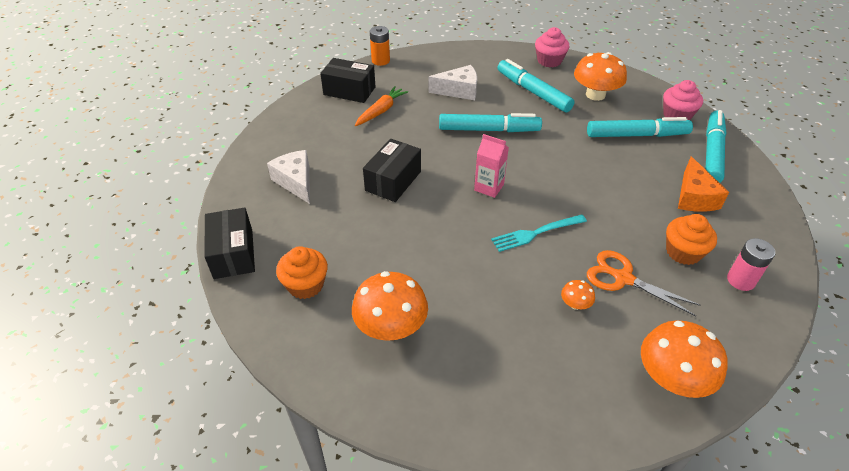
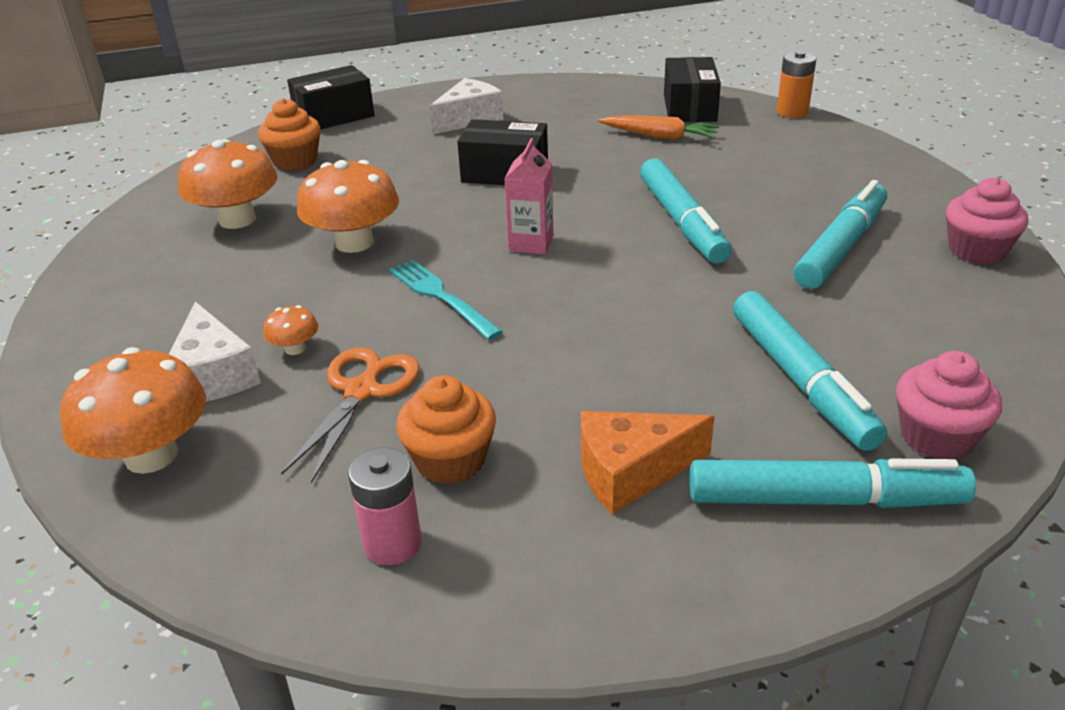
camera: 75 degrees right, 10 degrees down
(459, 91) = (772, 181): white cheese -> white cheese (213, 375)
(595, 95) = (906, 316): orange mushroom -> orange mushroom (354, 243)

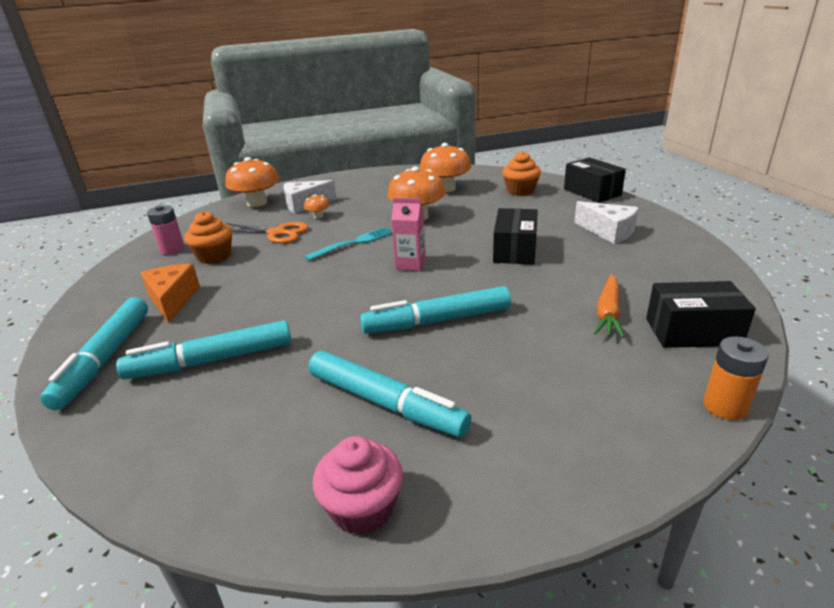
camera: 90 degrees right, 5 degrees down
(936, 436) = (119, 414): pink cupcake -> none

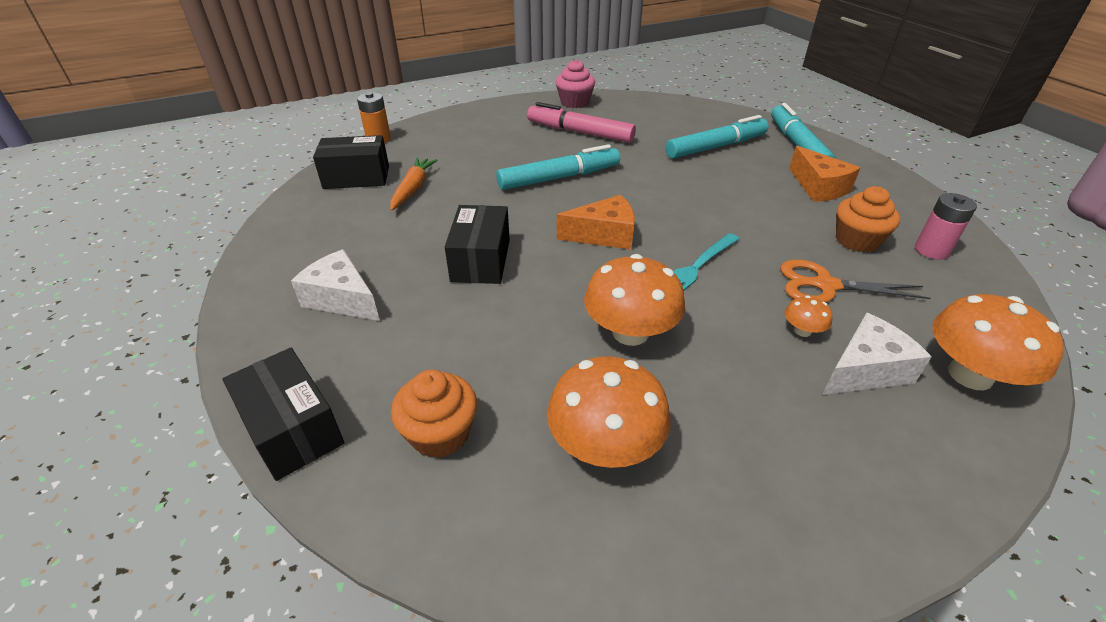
camera: 170 degrees right, 10 degrees up
(386, 403) = (579, 132): turquoise marker -> pink marker
(410, 264) = (604, 235): pink carton -> orange cheese

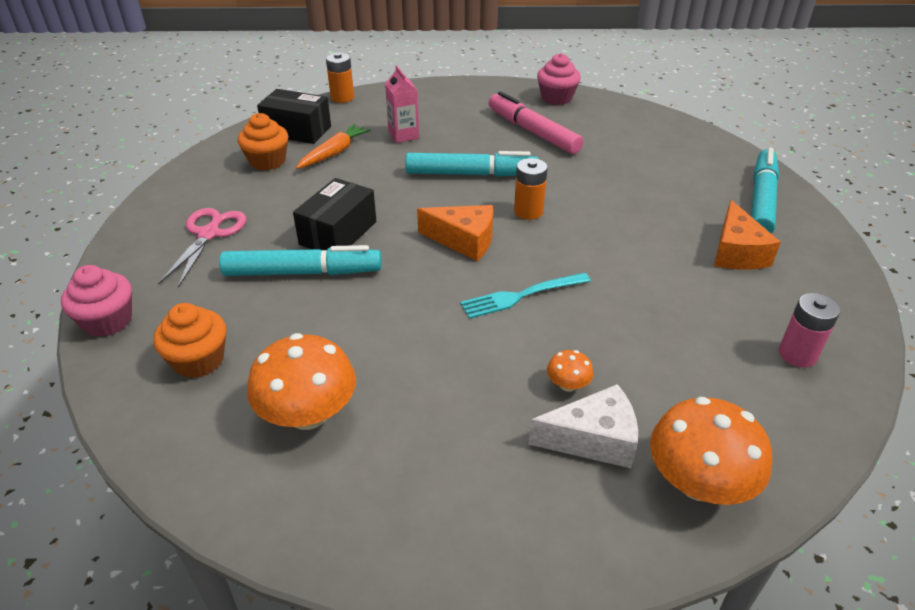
camera: 25 degrees right, 0 degrees up
(292, 428) = (108, 321): black box -> pink cupcake
(342, 299) = (209, 234): white cheese -> pink scissors
(467, 159) = (403, 135): none -> pink carton
(630, 332) = (408, 334): orange mushroom -> none
(635, 196) = (528, 211): none -> orange battery
(716, 147) = (663, 180): turquoise marker -> turquoise marker (303, 272)
(825, 285) = (636, 352): orange scissors -> none
(856, 240) = (719, 319): orange cupcake -> orange cupcake (267, 161)

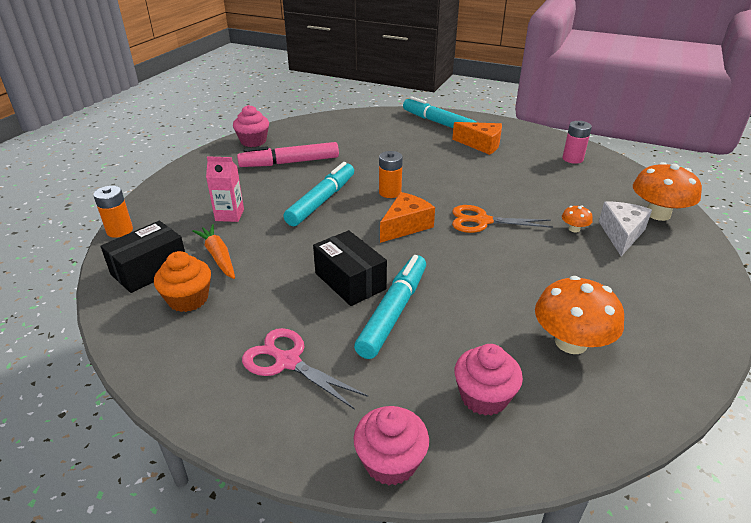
camera: 65 degrees left, 5 degrees down
(199, 360) = (484, 397): orange cupcake -> pink cupcake
(521, 296) = (482, 221): turquoise fork -> orange scissors

